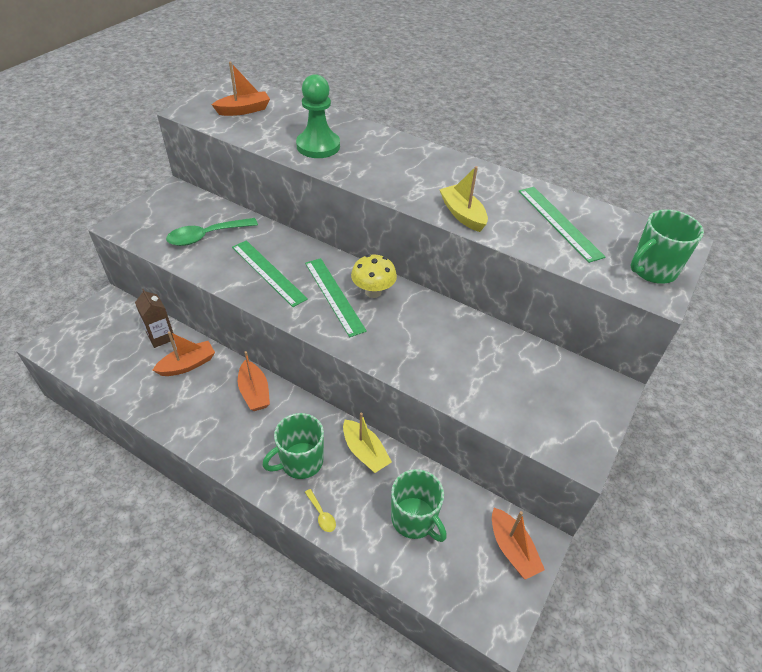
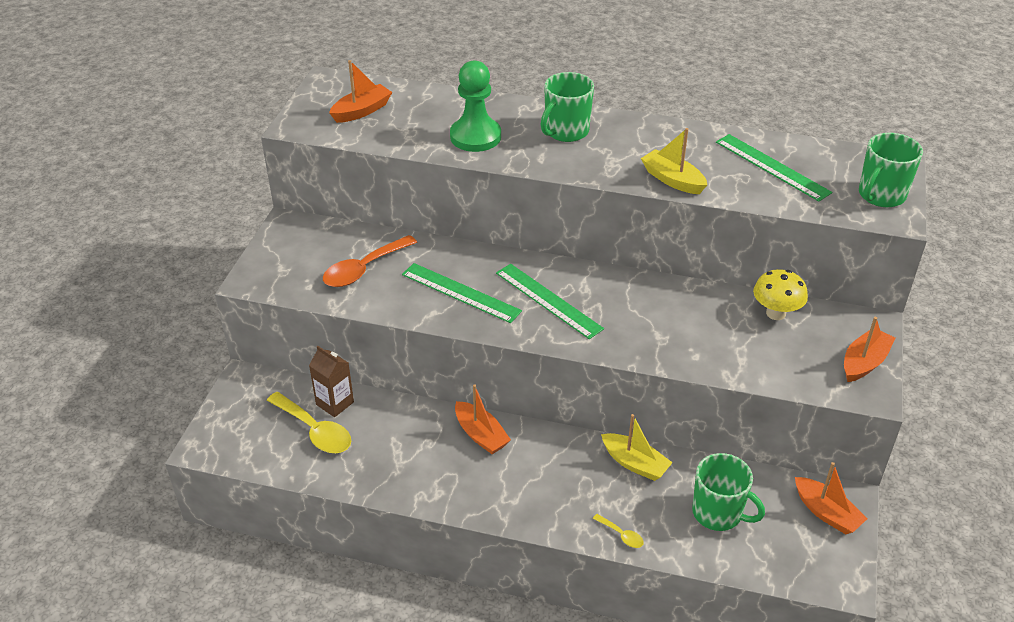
camera: 15 degrees left, 5 degrees down
(134, 354) = (314, 430): none -> yellow spoon
(187, 365) = (386, 425): orange boat -> orange boat (864, 362)
(206, 236) = (364, 269): green spoon -> orange spoon
(301, 461) = (571, 491): green mug -> green mug (566, 131)
(373, 292) = (588, 286): yellow mushroom -> yellow mushroom (776, 313)

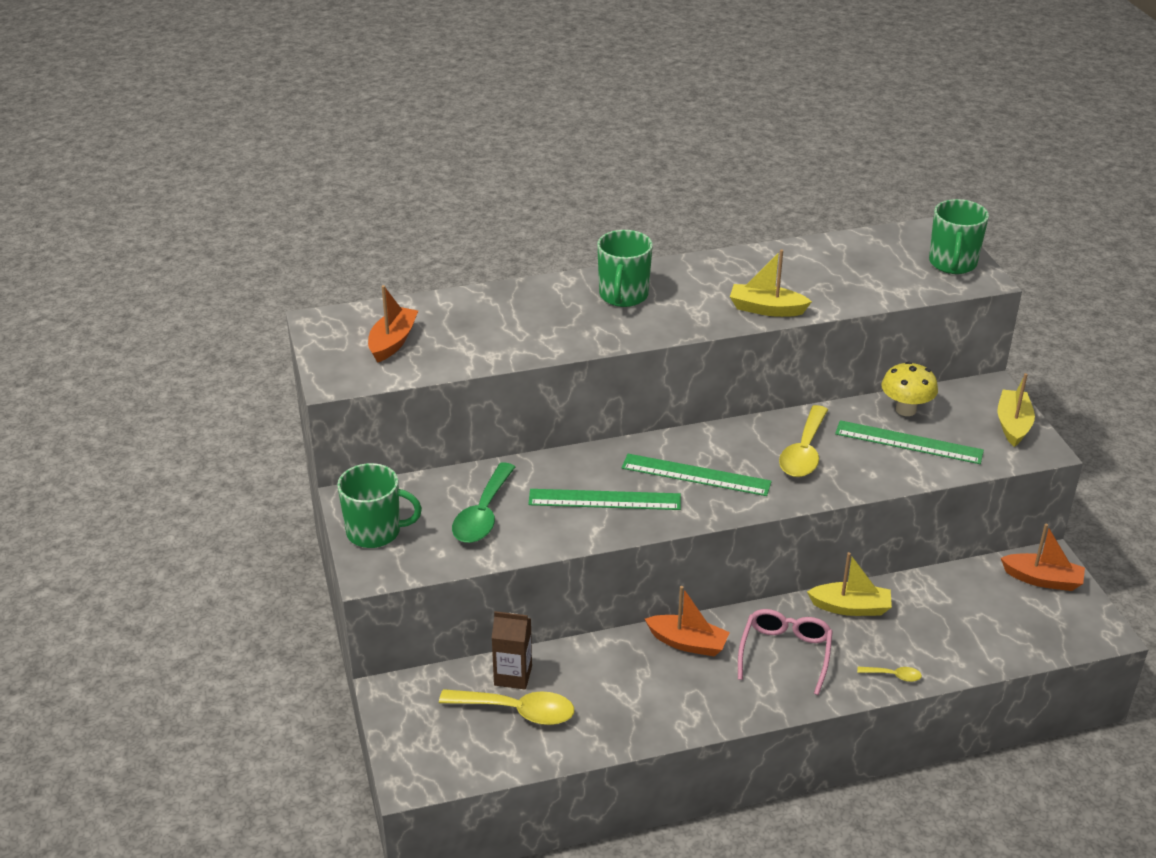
camera: 30 degrees left, 5 degrees down
(364, 269) = (483, 514): orange spoon -> green spoon
(475, 136) = (539, 329): green pawn -> none
(549, 477) = (785, 653): none -> pink glasses
(654, 315) = (804, 452): none -> yellow spoon
(718, 513) = (957, 619): green mug -> green mug (375, 532)
(772, 167) = (841, 268): green ruler -> green ruler (908, 442)
(864, 362) = (1013, 425): orange boat -> yellow boat

